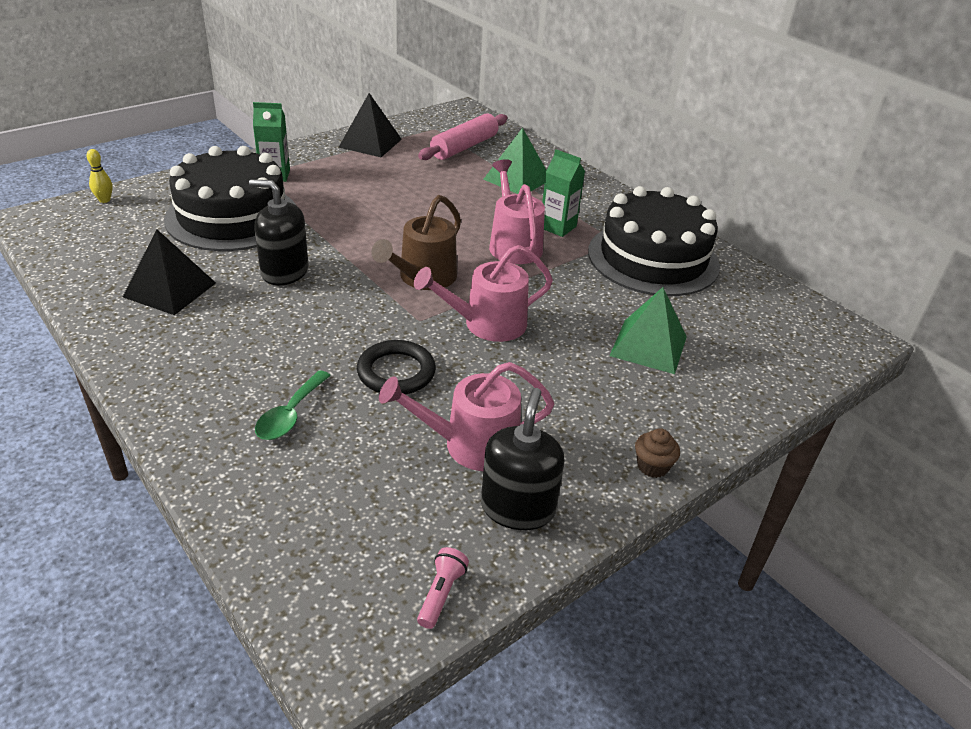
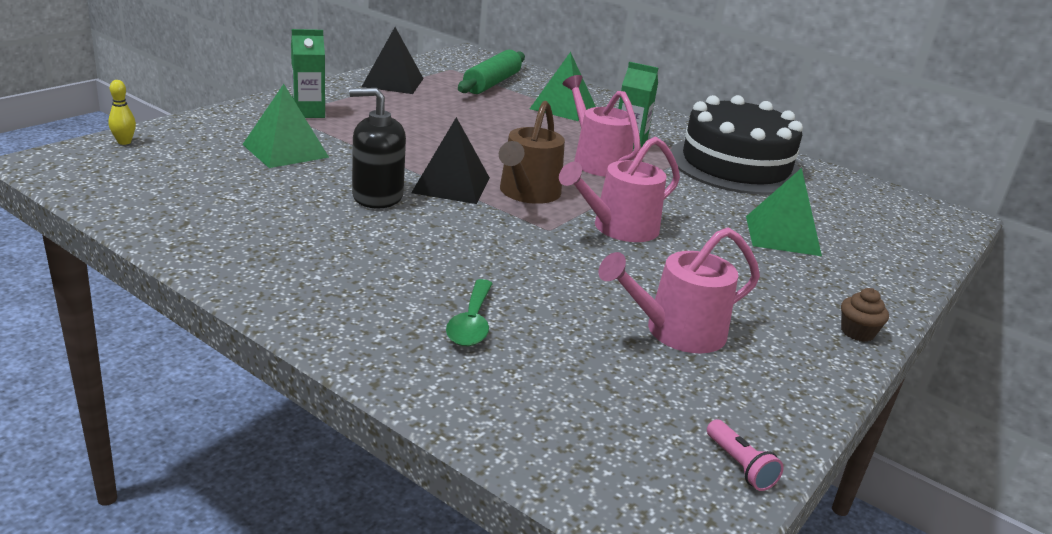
camera: 15 degrees left, 10 degrees down
(170, 289) = (257, 220): black pyramid -> black pyramid (451, 185)
(232, 216) = (285, 151): black cake -> green pyramid
(396, 372) = (557, 276): black ring -> none
(441, 594) = (739, 465): pink flashlight -> pink flashlight turned 150 degrees clockwise
(464, 147) = (492, 83): pink rolling pin -> green rolling pin
(517, 508) = (759, 381): black soap dispenser -> none

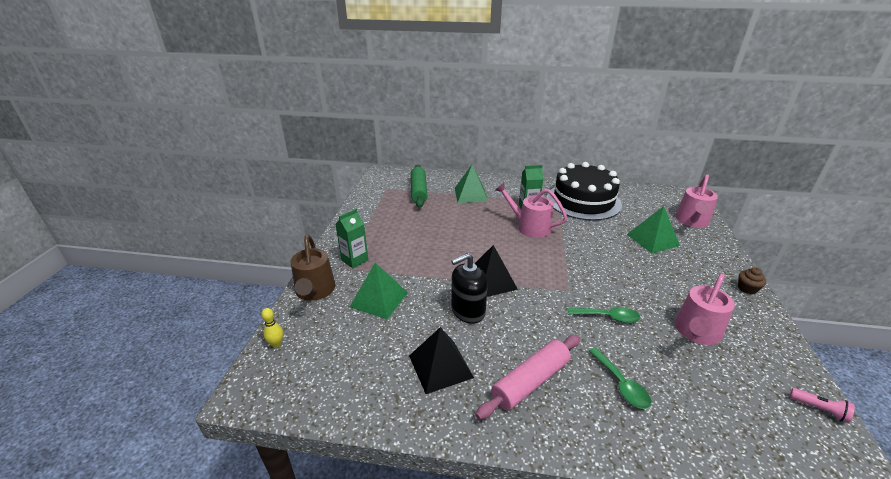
camera: 25 degrees left, 5 degrees up
(356, 274) = (530, 382): none -> pink rolling pin
(393, 82) = (370, 213): black pyramid -> black pyramid (440, 366)
(527, 193) = (529, 268): brown watering can -> brown watering can (315, 291)
(562, 270) = (608, 317): none -> green spoon
(619, 228) = (593, 271): pink watering can -> pink watering can (692, 221)

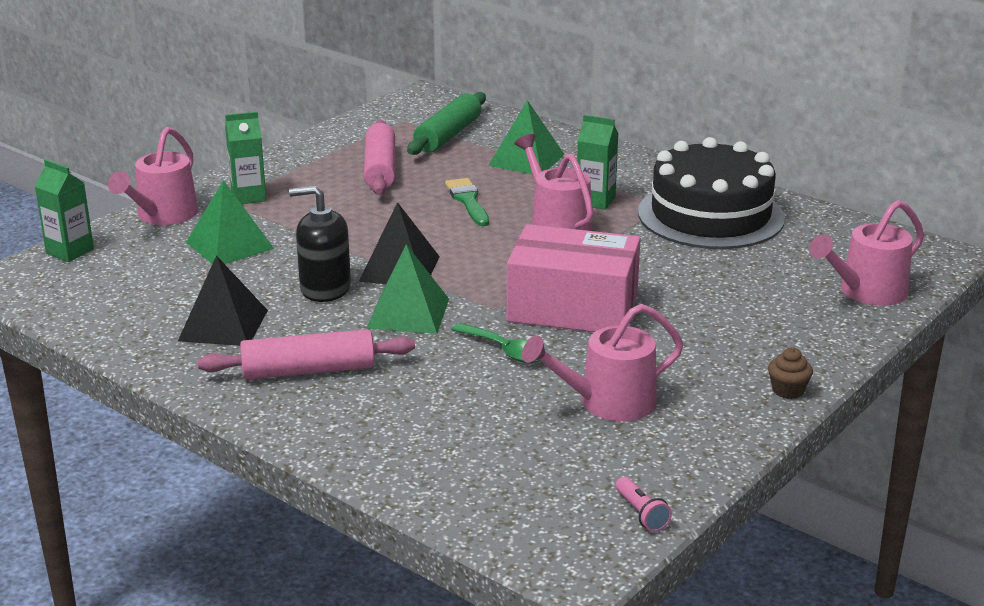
camera: 30 degrees right, 5 degrees down
(276, 344) = (70, 251): yellow bowling pin -> green carton
(315, 291) = (163, 215): brown watering can -> pink watering can
(408, 220) = (380, 169): none -> pink rolling pin
(472, 226) = (468, 201): none -> green brush
(600, 275) = (572, 308): none -> pink box
(621, 384) = (415, 408): green spoon -> none
(652, 240) = (741, 294): green pyramid -> green pyramid (408, 313)

